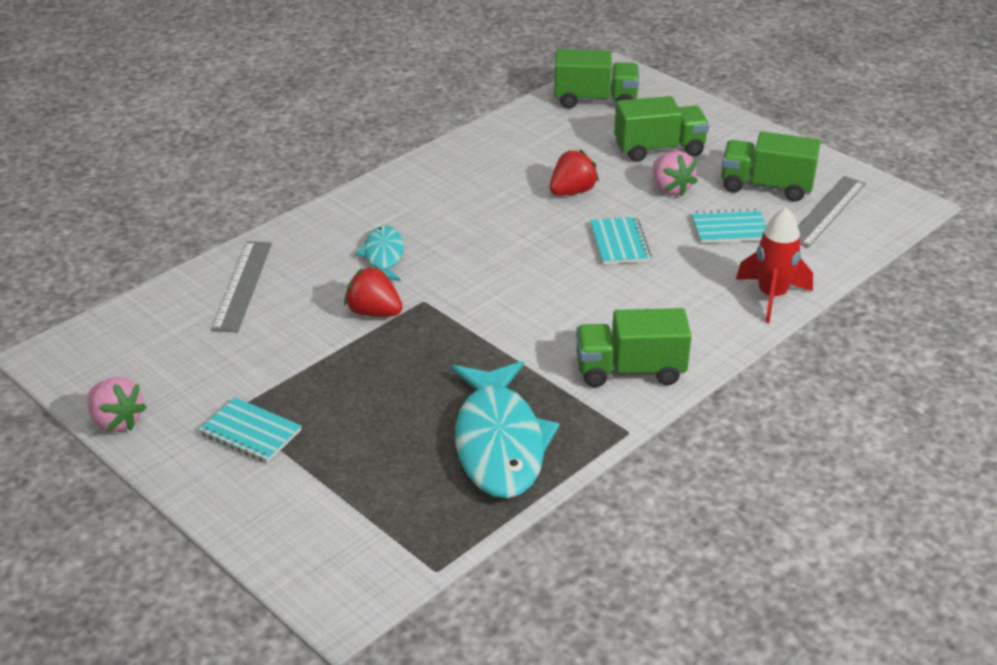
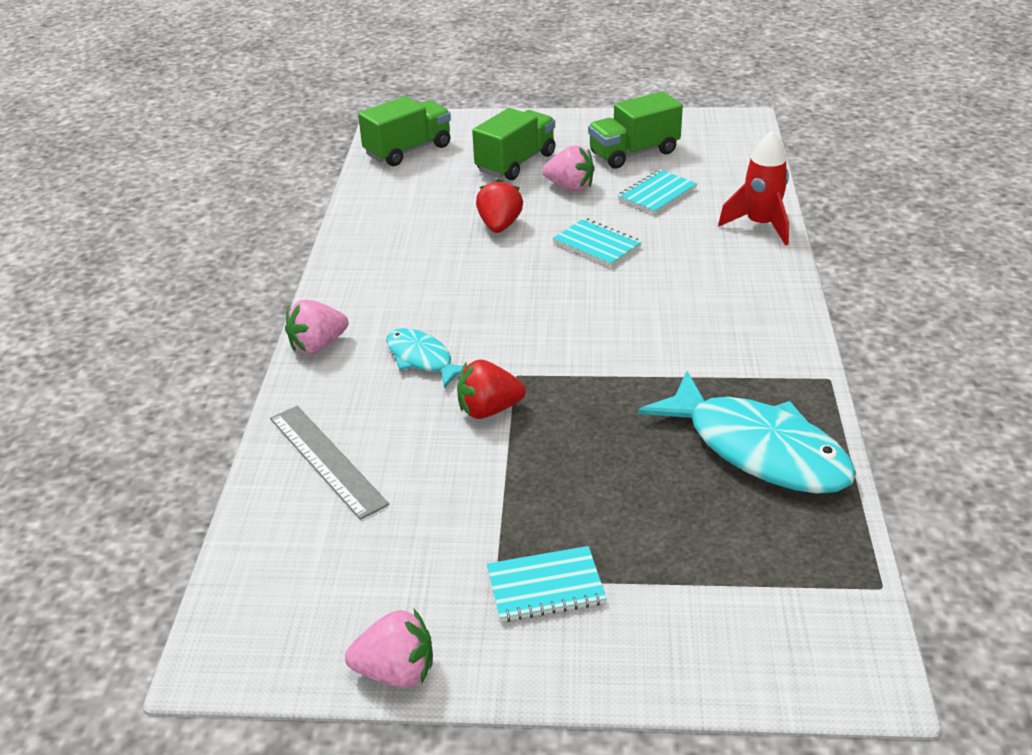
camera: 40 degrees left, 0 degrees up
(336, 211) = (318, 345): none -> pink strawberry
(630, 371) = (757, 333): green truck -> none
(827, 211) = (700, 150): grey ruler -> none

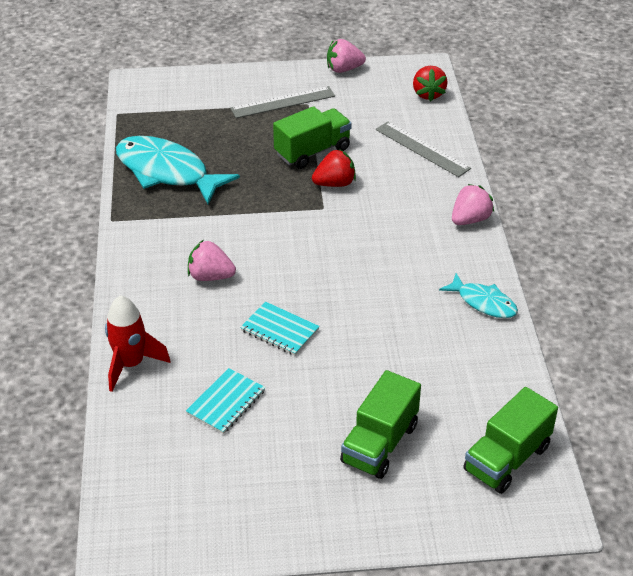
camera: 170 degrees right, 5 degrees up
(422, 359) = (391, 215): turquoise fish -> turquoise fish (483, 302)
(499, 226) = (371, 347): red strawberry -> red strawberry (428, 94)
(545, 586) = (283, 102): turquoise notebook -> grey ruler
(570, 187) = (314, 407): pink strawberry -> pink strawberry (210, 276)
(634, 153) = (252, 471): green truck -> green truck (312, 151)

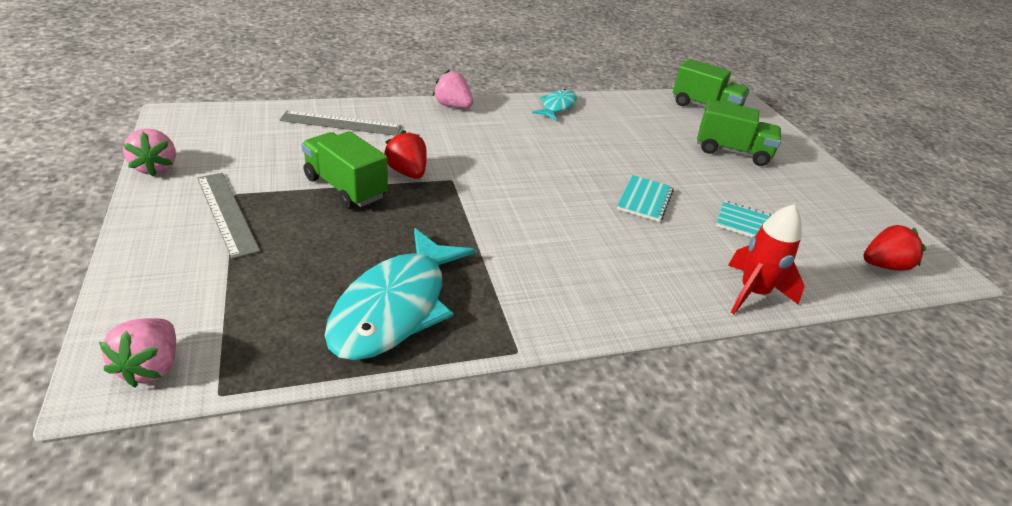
camera: 105 degrees left, 5 degrees down
(210, 276) = (591, 248): pink strawberry -> pink strawberry (151, 367)
(422, 149) = (341, 123): grey ruler -> grey ruler turned 60 degrees clockwise
(428, 94) = (234, 116): red strawberry -> red strawberry (883, 265)

